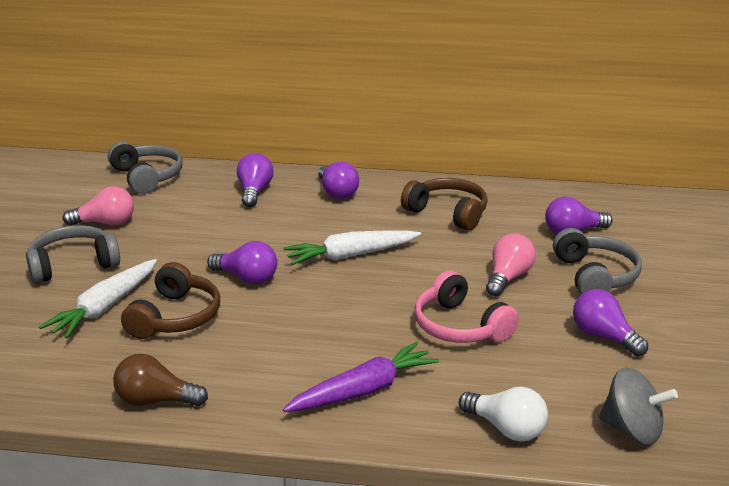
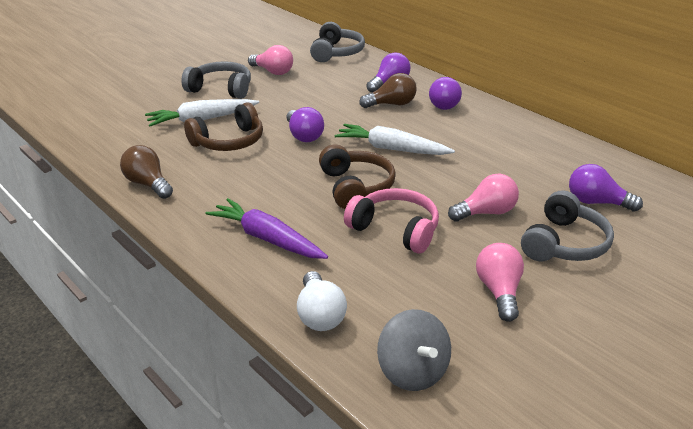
camera: 40 degrees right, 5 degrees up
(287, 212) = (391, 104): none -> brown light bulb
(363, 390) = (267, 238): purple carrot -> purple carrot turned 150 degrees counterclockwise
(448, 213) = (508, 148): brown headphones -> brown headphones (356, 187)
(460, 326) = (395, 229): pink headphones -> pink headphones turned 120 degrees clockwise
(604, 337) = (499, 292): purple light bulb -> pink light bulb

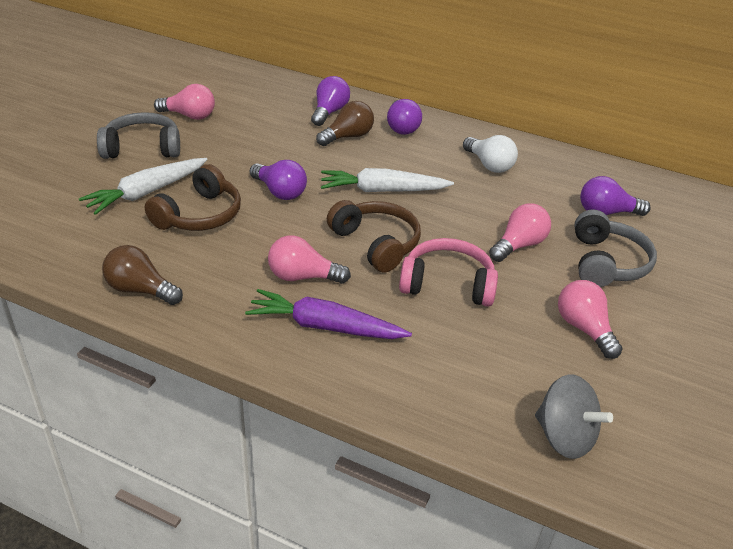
camera: 25 degrees left, 5 degrees up
(276, 199) = (303, 277): none -> pink light bulb
(319, 315) = (438, 401): white light bulb -> white light bulb (489, 165)
(336, 52) = (246, 81): grey headphones -> none

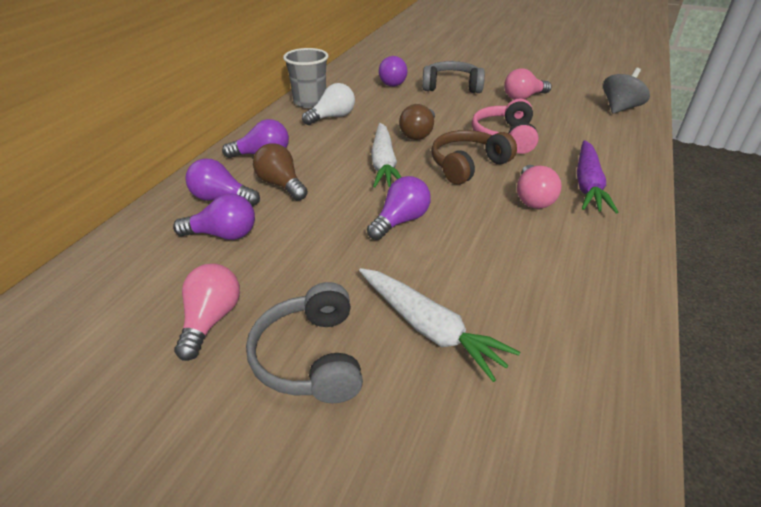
camera: 90 degrees left, 0 degrees up
(140, 290) = (614, 297): brown light bulb -> brown light bulb (418, 134)
(199, 215) = (463, 273): brown headphones -> none
(279, 115) = (223, 234): none -> purple light bulb
(519, 245) = (444, 111): pink light bulb -> none
(527, 152) = (310, 102): none -> grey cup

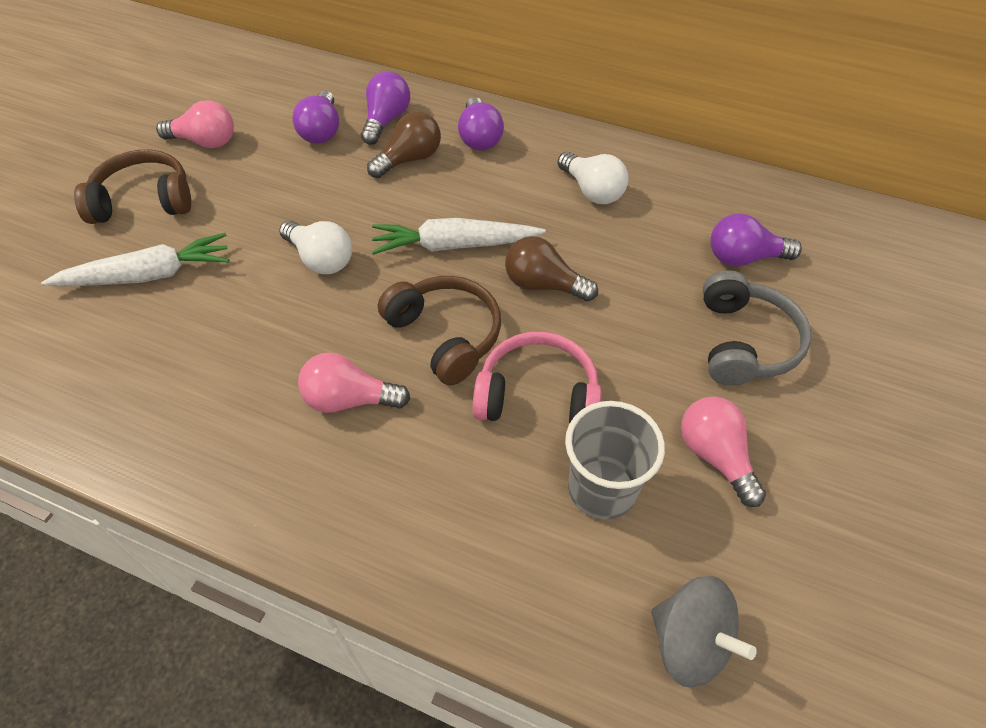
camera: 90 degrees right, 15 degrees up
(310, 102) = (641, 165): grey cup -> grey cup (602, 489)
(310, 357) = (144, 201): grey headphones -> brown headphones
(400, 221) = (320, 259): purple light bulb -> white light bulb
(429, 328) = (148, 275): white carrot -> white carrot turned 150 degrees counterclockwise
(588, 185) = (377, 481): purple carrot -> none

